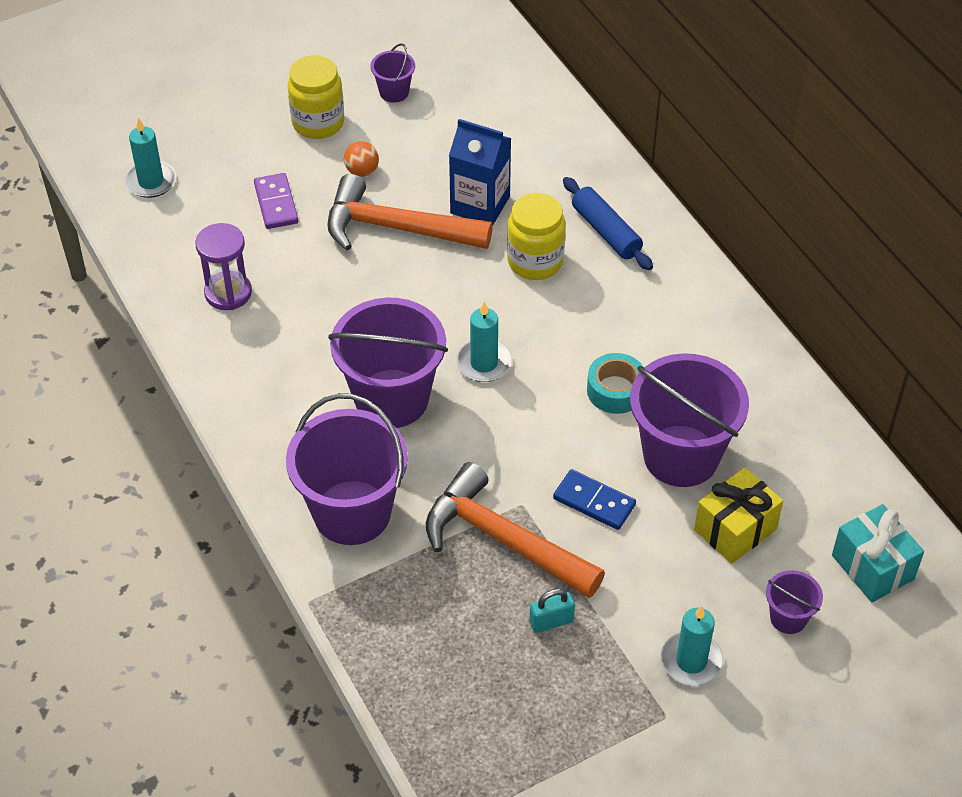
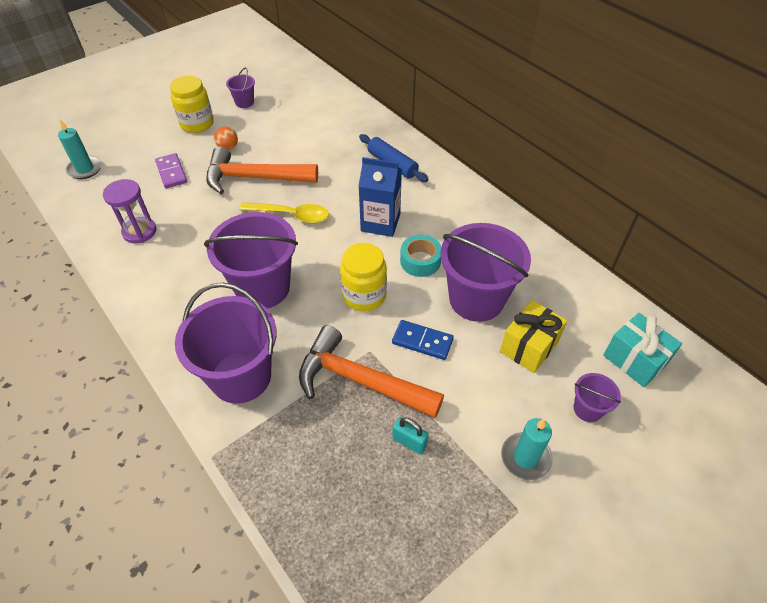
camera: 10 degrees left, 0 degrees up
(443, 296) = (291, 215): none -> yellow spoon
(480, 205) = (308, 158): blue carton -> blue carton (380, 223)
(484, 363) = (325, 255): turquoise candle -> none
(535, 261) = (349, 187): yellow jar -> yellow jar (364, 296)
(551, 622) = (409, 442): turquoise padlock -> turquoise padlock turned 60 degrees clockwise

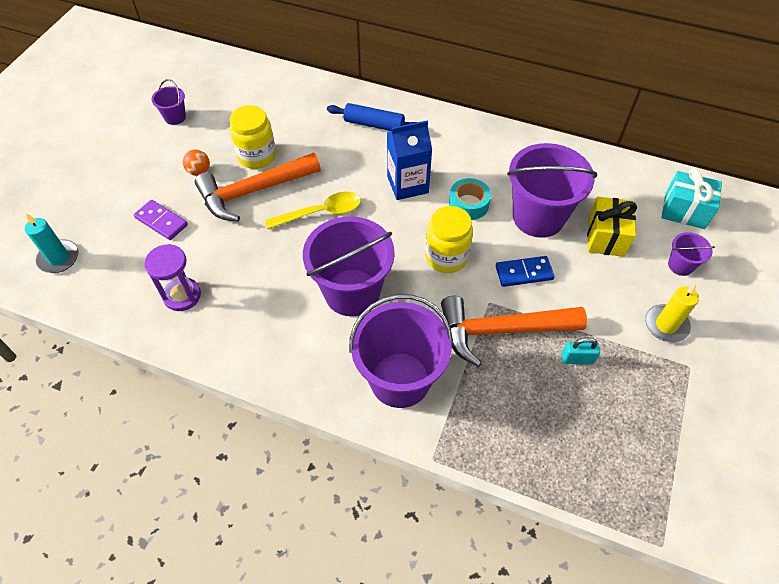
camera: 30 degrees left, 5 degrees up
(197, 124) = (143, 159): yellow jar -> yellow jar (257, 156)
(525, 457) = (666, 325): turquoise candle -> yellow candle

